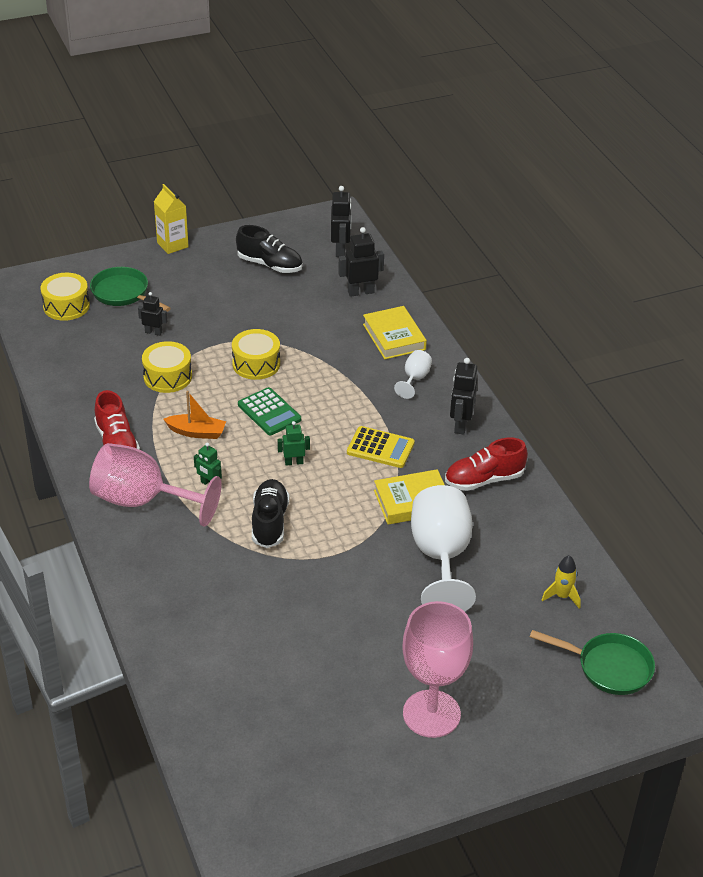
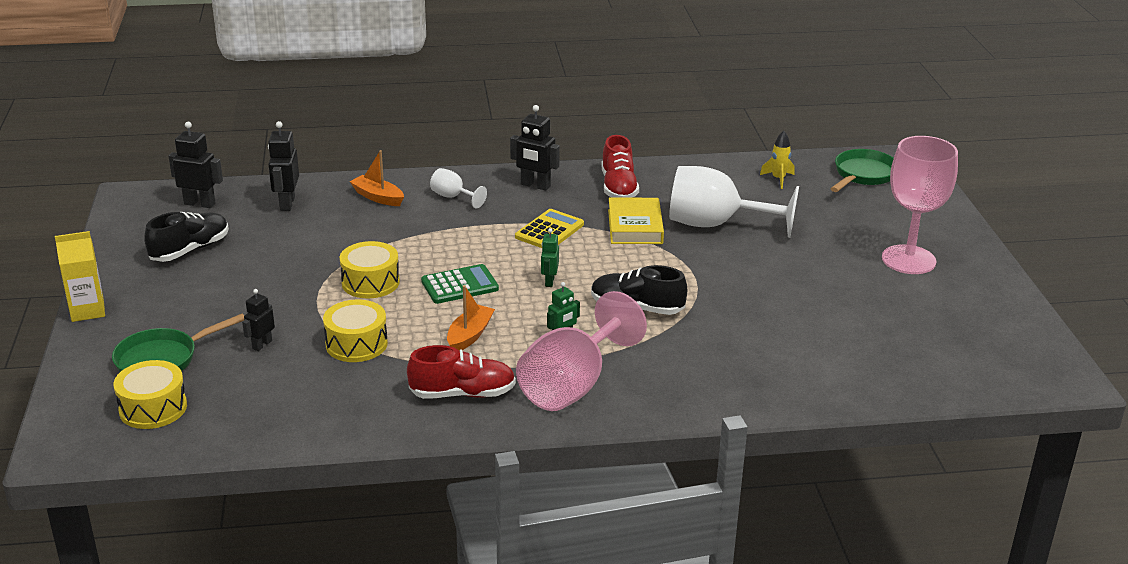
camera: 75 degrees left, 10 degrees down
(394, 337) = (378, 197): yellow book -> orange boat

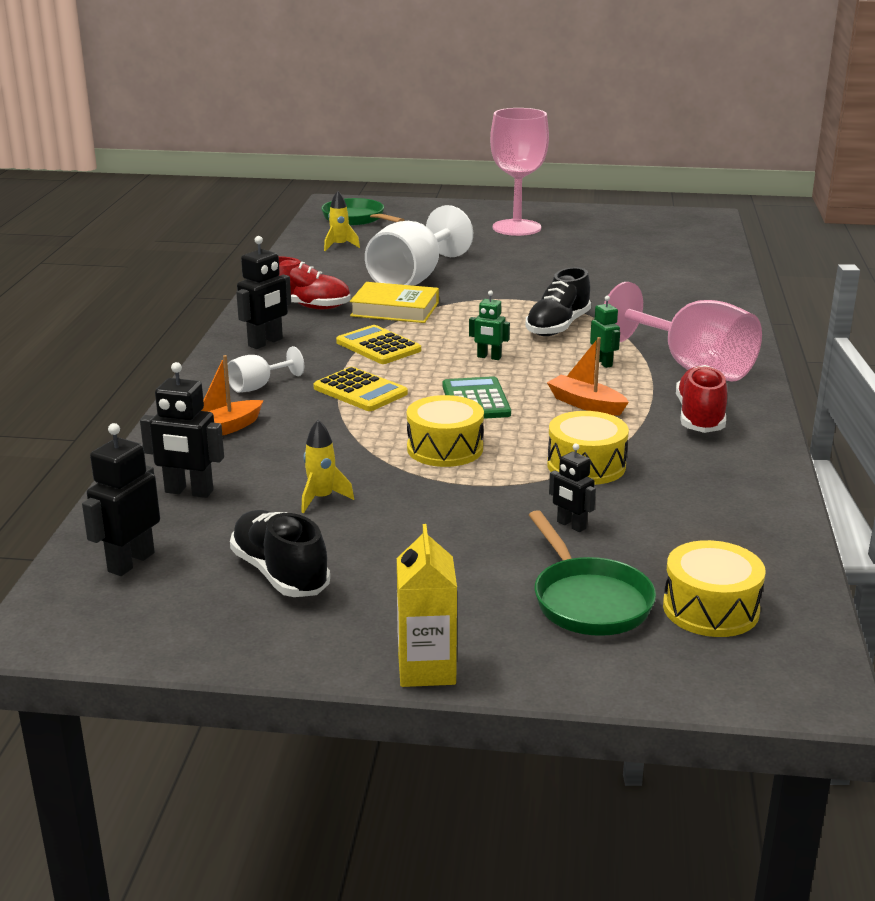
camera: 75 degrees left, 5 degrees down
(285, 248) = (321, 499): none -> yellow rocket
(460, 236) = (360, 391): none -> yellow calculator

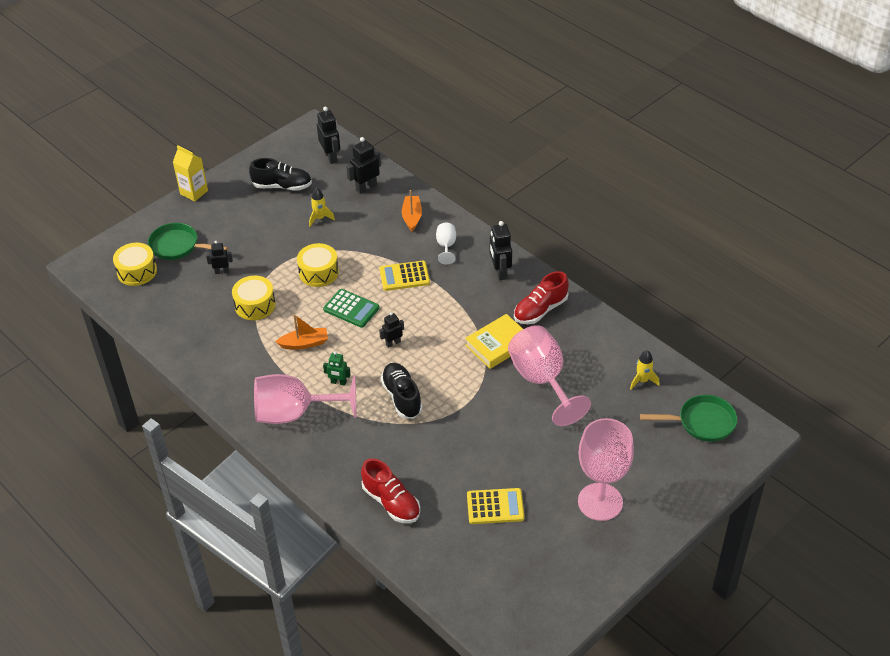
camera: 130 degrees right, 20 degrees up
(378, 346) = (451, 310): yellow calculator -> yellow calculator (495, 506)
(413, 279) = (542, 381): white goblet -> pink goblet
(489, 357) = (393, 343): green robot -> black robot
(700, 417) = (247, 374): red shoe -> red shoe (391, 502)

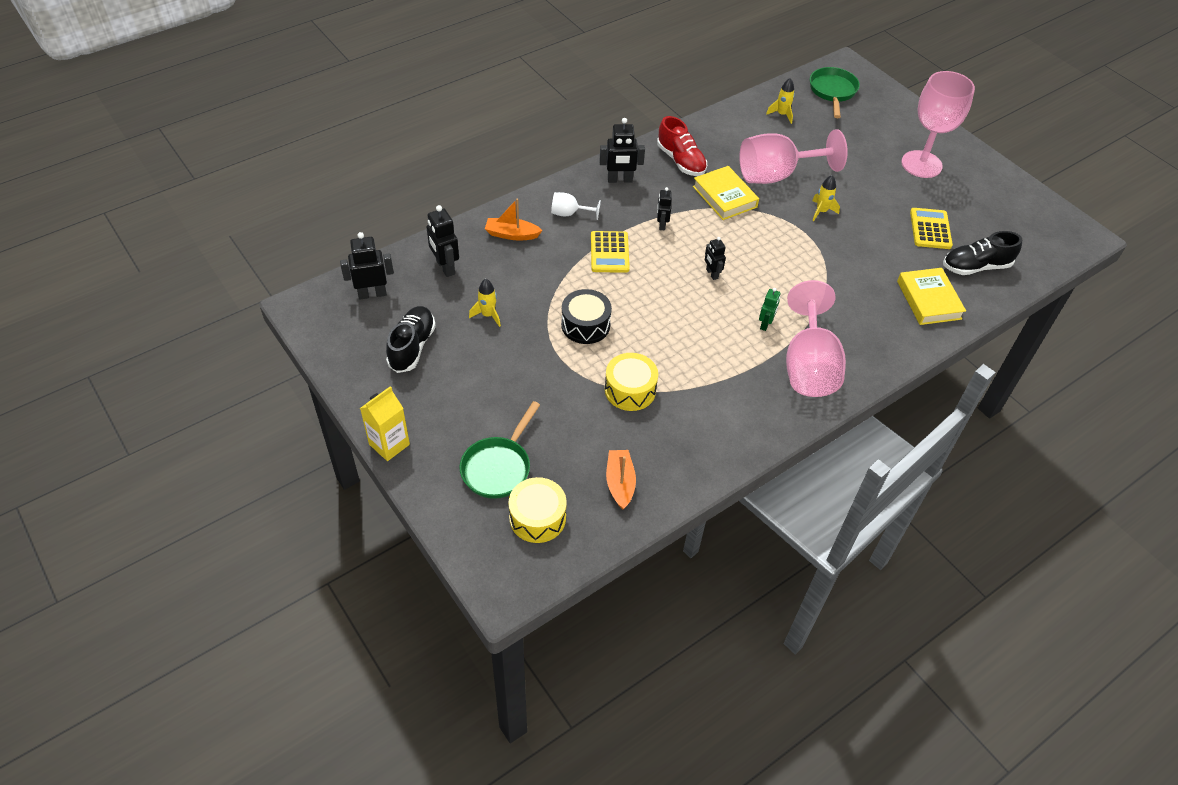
camera: 85 degrees left, 5 degrees up
(222, 271) = (561, 420): black robot -> black robot (661, 225)
(304, 343) = (702, 348): orange boat -> orange boat (620, 483)
(318, 272) = (585, 325): yellow drum -> black drum
(351, 309) = (652, 302): green calculator -> none
(391, 502) = (929, 300): red shoe -> yellow book
(402, 397) = (790, 276): black shoe -> black shoe (976, 267)
(497, 417) = (821, 211): none -> yellow rocket

